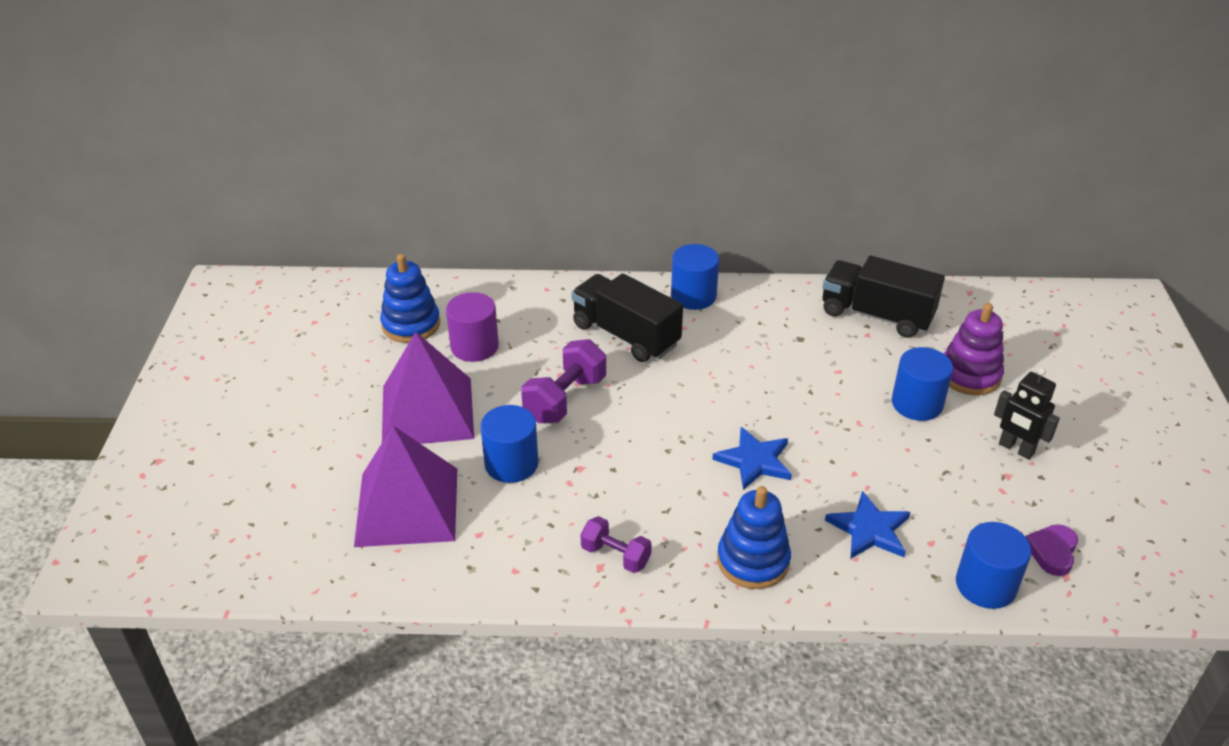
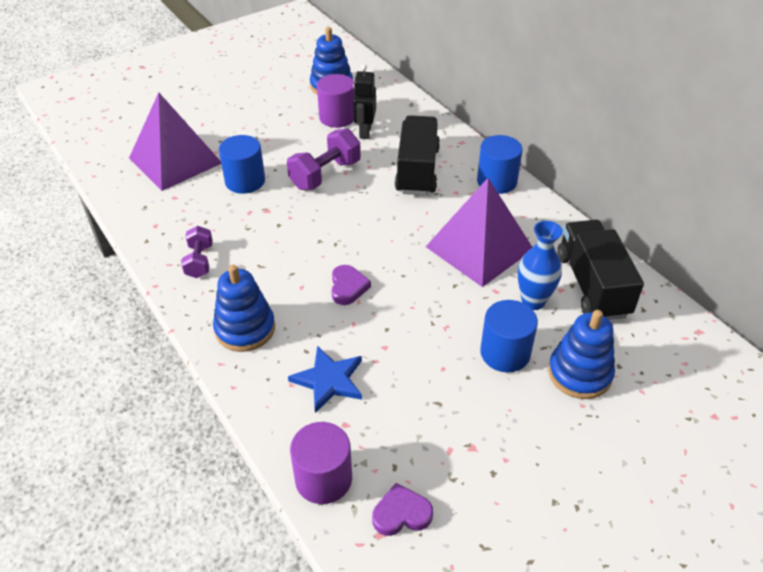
camera: 55 degrees right, 5 degrees up
(427, 412) = (260, 129): purple pyramid -> purple pyramid (479, 248)
(565, 399) = (325, 174): purple dumbbell -> purple dumbbell turned 45 degrees counterclockwise
(754, 461) = (348, 287): blue star -> purple heart
(869, 356) = (533, 301): none -> blue vase
(969, 375) = (579, 373): purple stacking toy -> blue stacking toy
(985, 585) = (323, 478): blue cylinder -> purple cylinder
(1016, 449) = (513, 441): black robot -> black robot (365, 132)

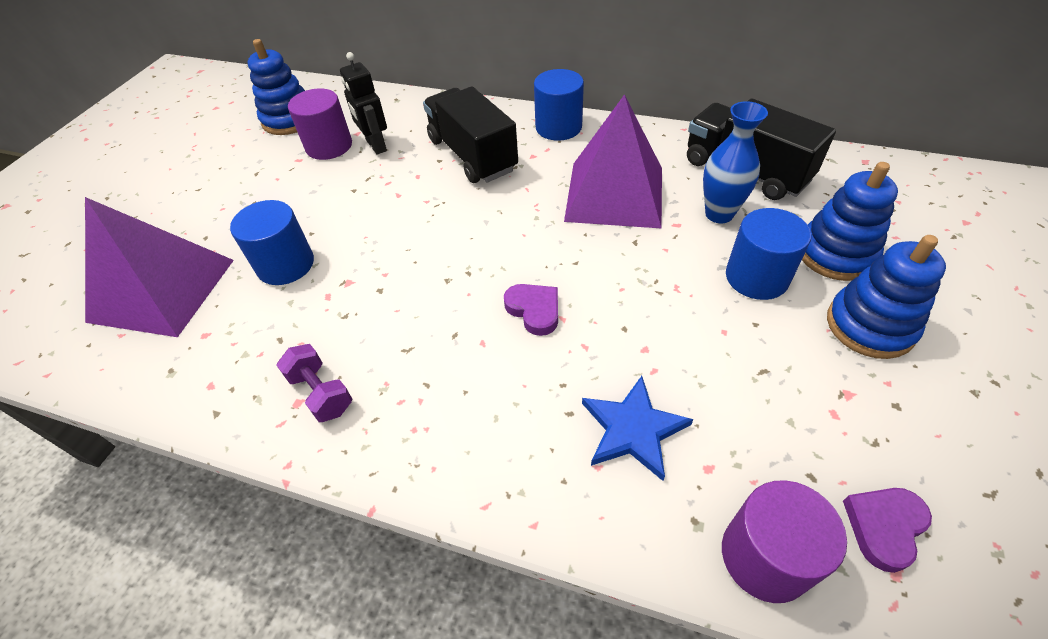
camera: 35 degrees left, 5 degrees up
(245, 329) = (469, 438): blue stacking toy -> blue stacking toy (870, 326)
(325, 174) = (378, 208): purple dumbbell -> none

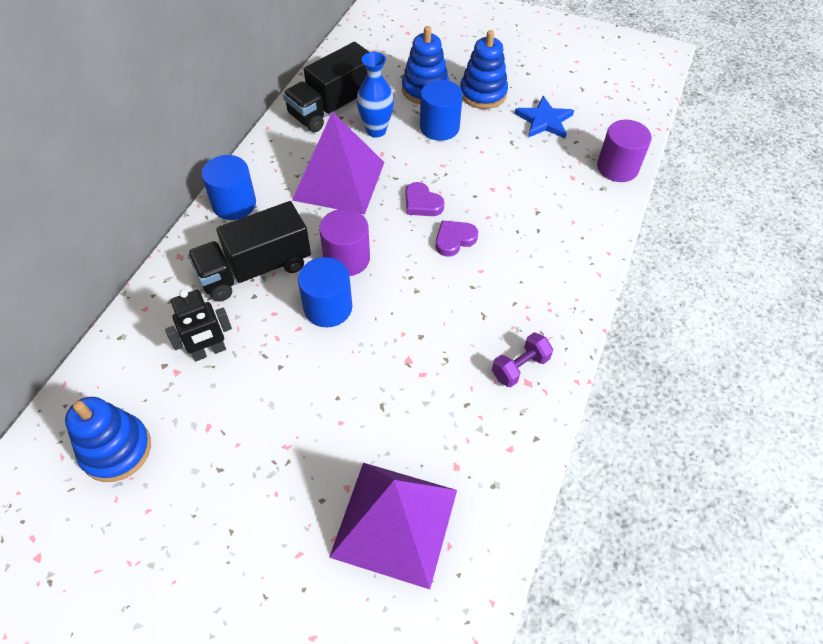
camera: 90 degrees left, 5 degrees up
(285, 265) = (378, 413): blue cylinder -> blue cylinder (328, 307)
(329, 146) = (192, 397): purple cylinder -> purple cylinder (347, 258)
(633, 429) = (549, 203): blue star -> blue star (544, 121)
(884, 527) = (600, 125): purple heart -> purple heart (422, 203)

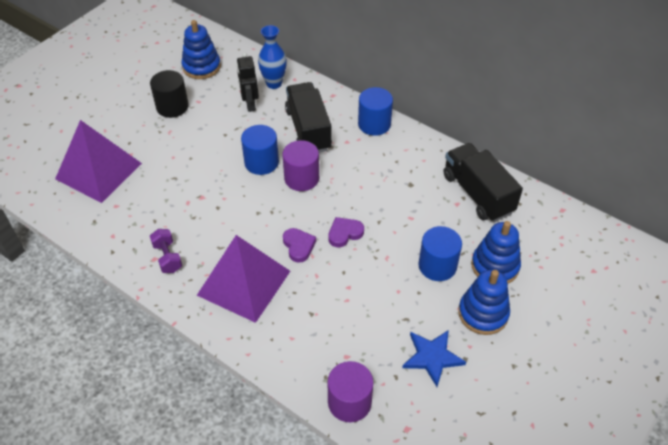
camera: 105 degrees right, 5 degrees down
(226, 462) = (172, 107): none -> black cylinder
(339, 180) = (384, 185): purple pyramid -> purple pyramid (244, 283)
(376, 130) = (441, 218): blue vase -> blue vase (274, 83)

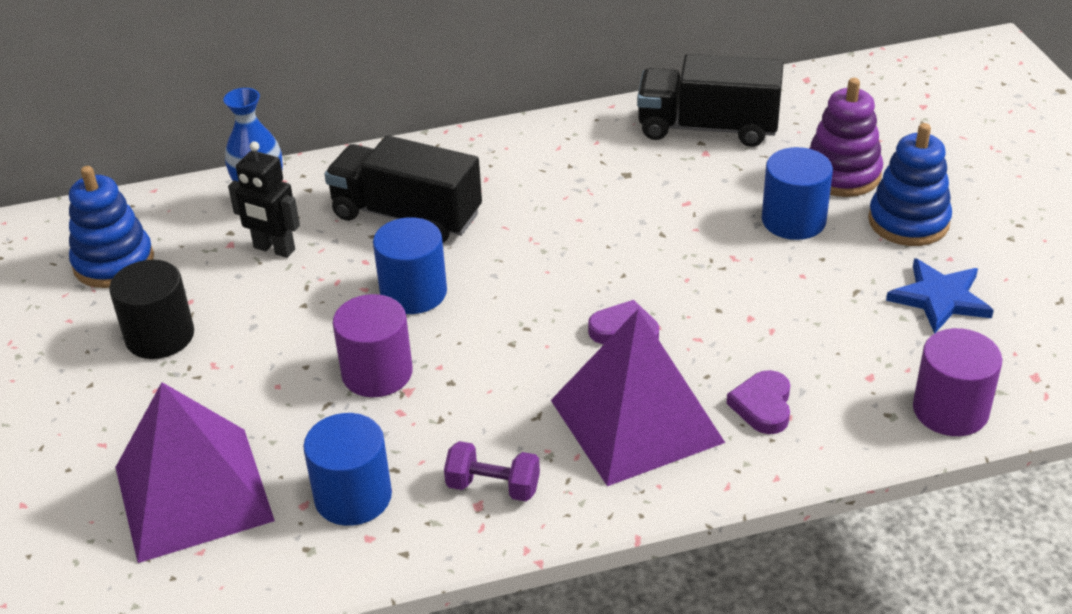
camera: 50 degrees left, 10 degrees down
(301, 178) = (496, 267): purple cylinder -> purple cylinder (377, 373)
(344, 233) = (649, 275): purple heart -> purple heart (763, 406)
(374, 124) = (475, 151): blue cylinder -> blue cylinder (353, 497)
(495, 266) = (842, 174): blue stacking toy -> purple stacking toy

